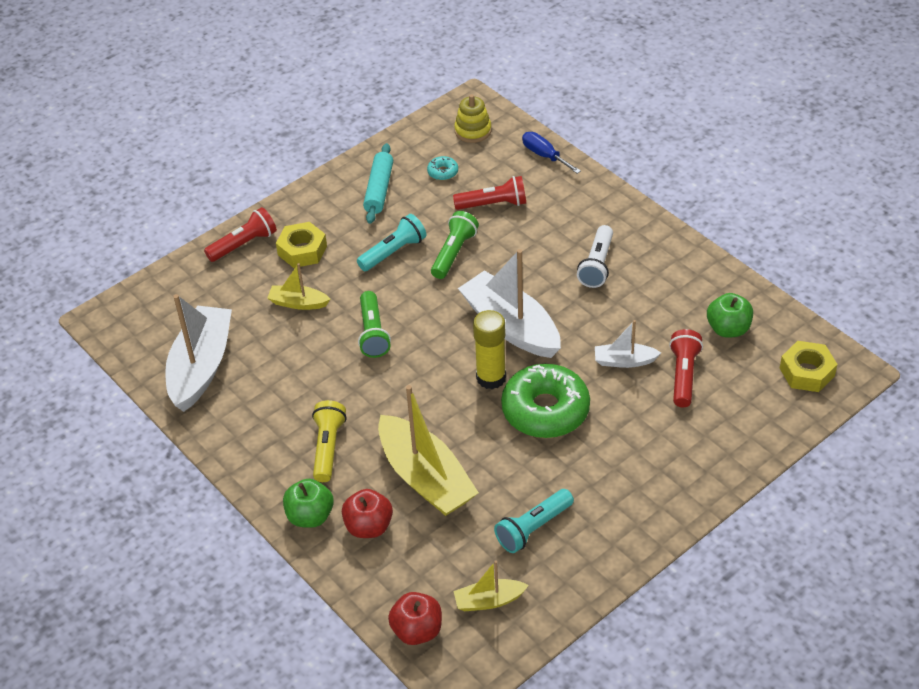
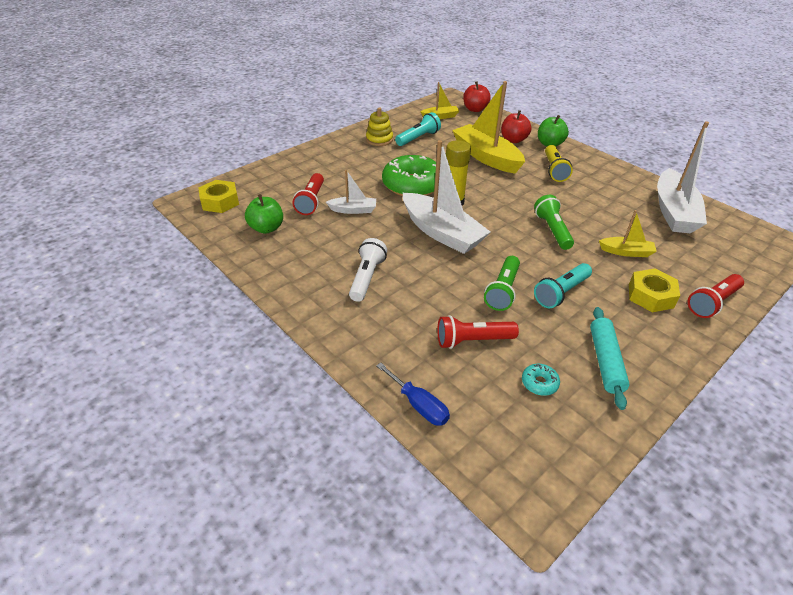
camera: 175 degrees right, 5 degrees down
(473, 131) = (517, 449): yellow stacking toy -> yellow stacking toy (379, 139)

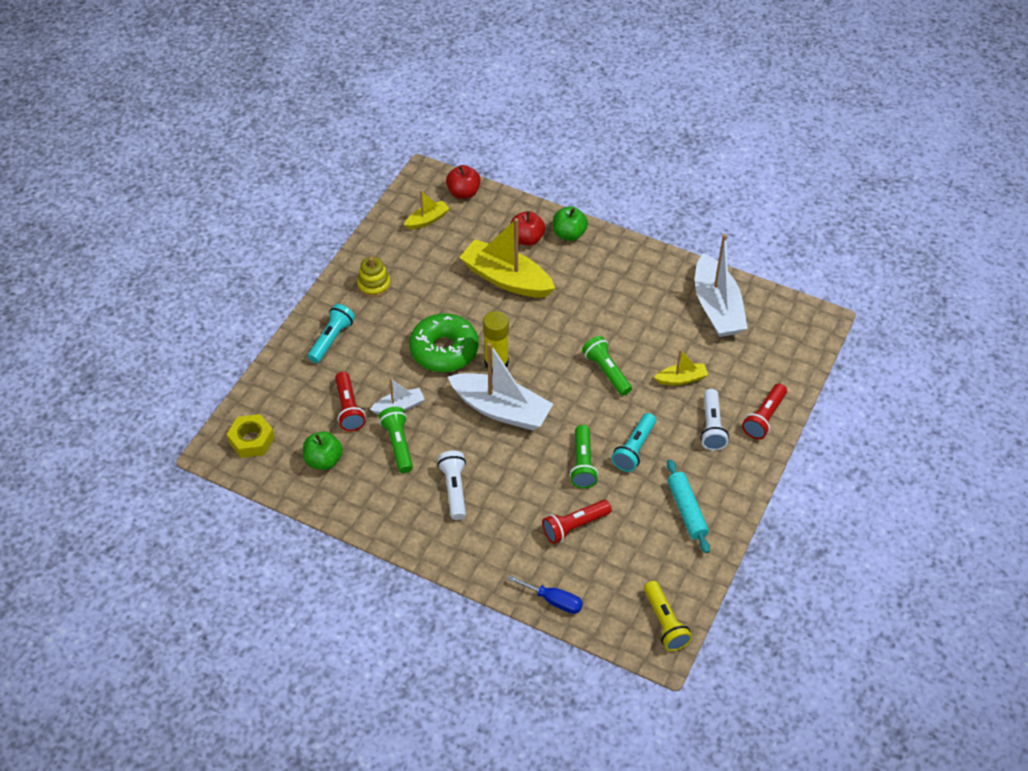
camera: 20 degrees left, 10 degrees up
(336, 233) = (398, 444): none -> green flashlight
(418, 138) = (418, 268): turquoise flashlight -> turquoise flashlight (332, 339)
(539, 383) = (640, 549): turquoise donut -> none
(554, 170) = (585, 279): yellow flashlight -> yellow flashlight (664, 623)
(650, 296) = (711, 427): yellow nut -> white flashlight

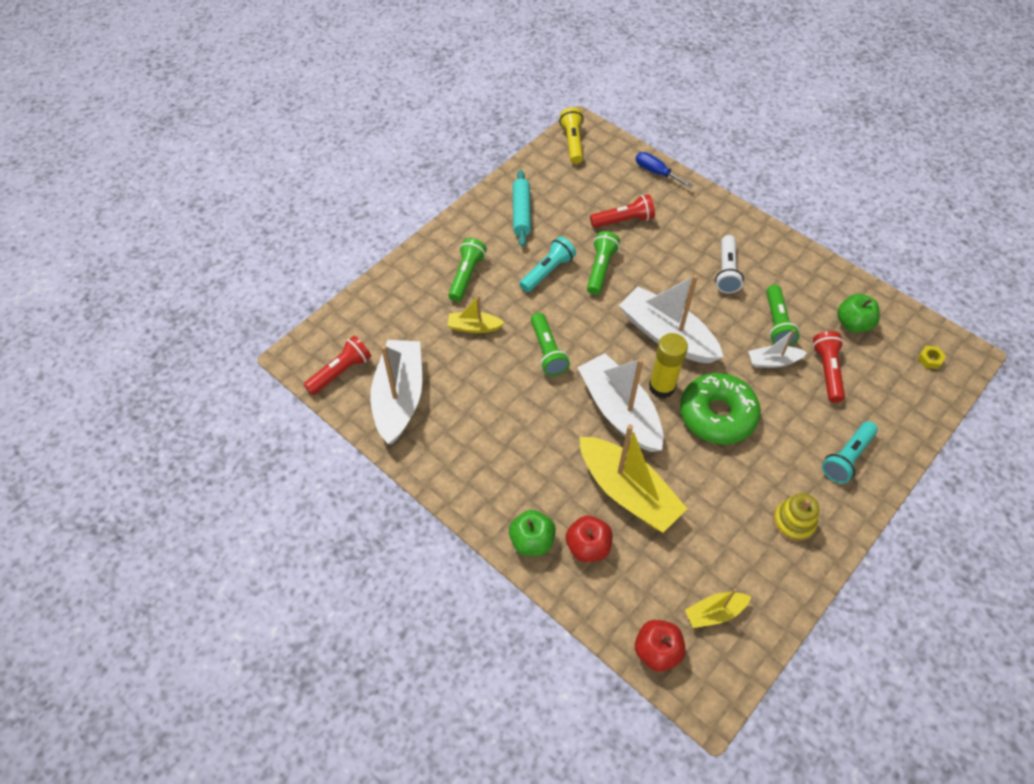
camera: 165 degrees left, 5 degrees up
(251, 440) = (930, 359): yellow nut -> yellow nut, size x0.52
(528, 335) = (620, 411): none -> white boat
(711, 427) = (466, 276): white flashlight -> green flashlight
(764, 417) = (413, 273): red flashlight -> red flashlight (341, 372)

